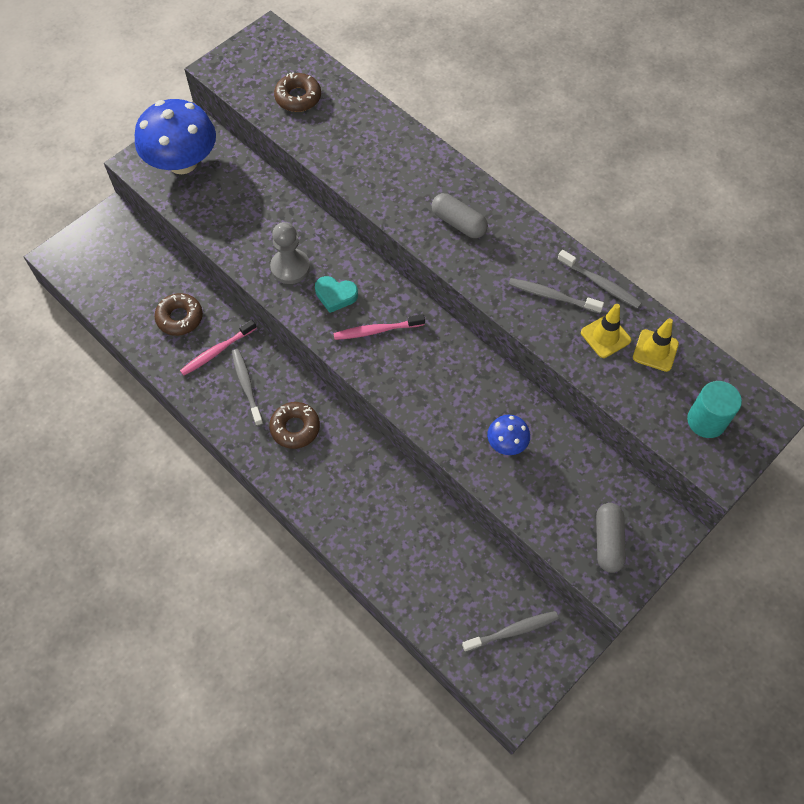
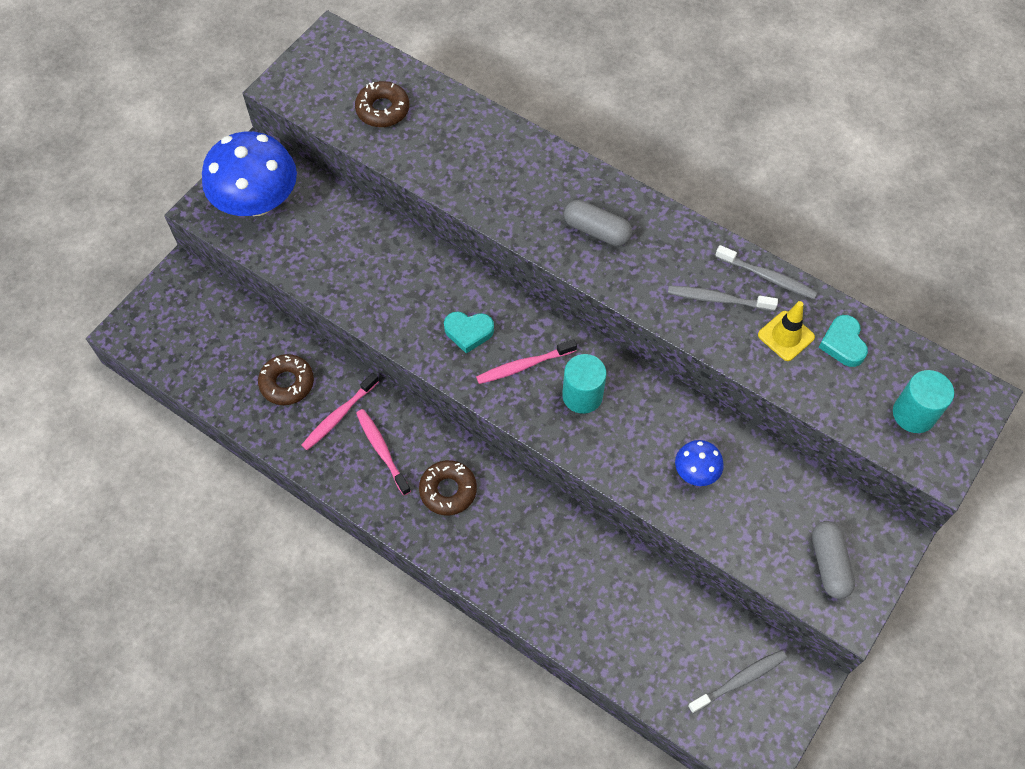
camera: 10 degrees left, 0 degrees up
(246, 386) = (382, 450): grey toothbrush -> pink toothbrush
(290, 267) = (410, 307): grey pawn -> none
(421, 363) = (582, 395): none -> turquoise cylinder
(655, 350) = (843, 343): yellow traffic cone -> turquoise heart

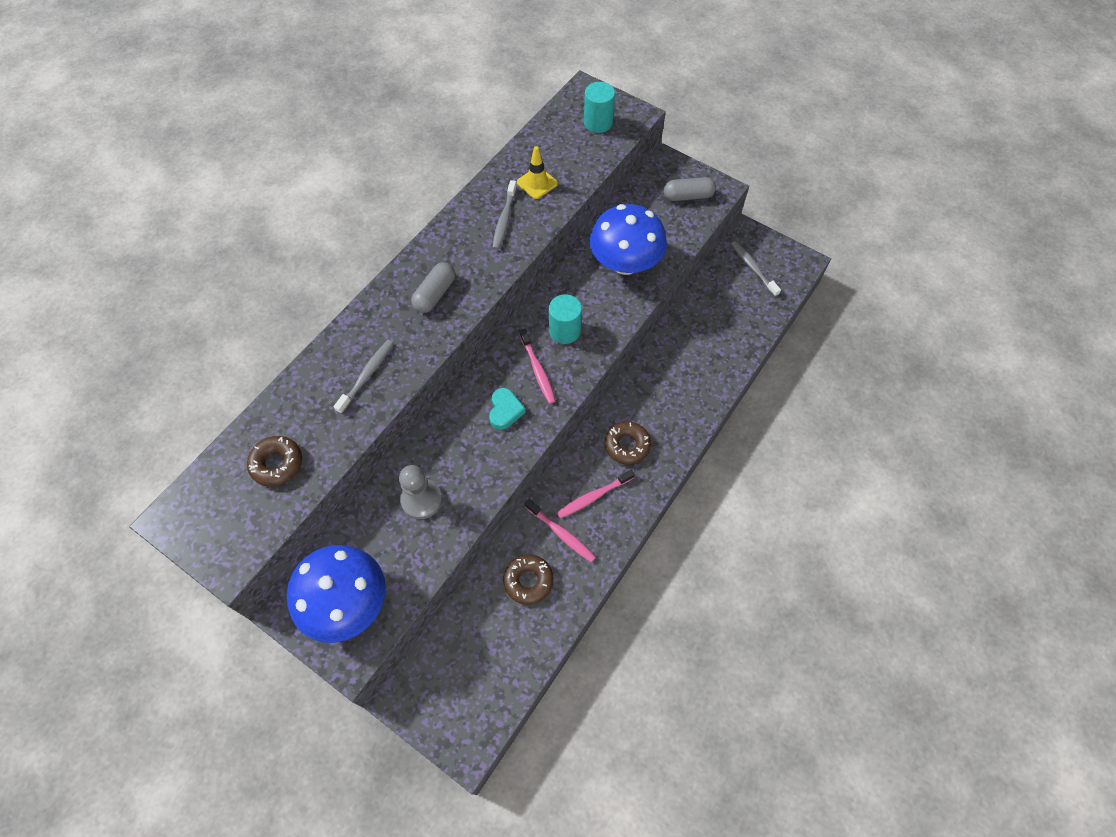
camera: 90 degrees left, 0 degrees up
(362, 256) = (421, 499): none -> grey pawn
(696, 471) = (625, 263): blue mushroom -> blue mushroom, size x2.16
(767, 277) = (486, 189): grey toothbrush -> grey toothbrush (367, 375)
(843, 343) = (543, 153): turquoise heart -> none

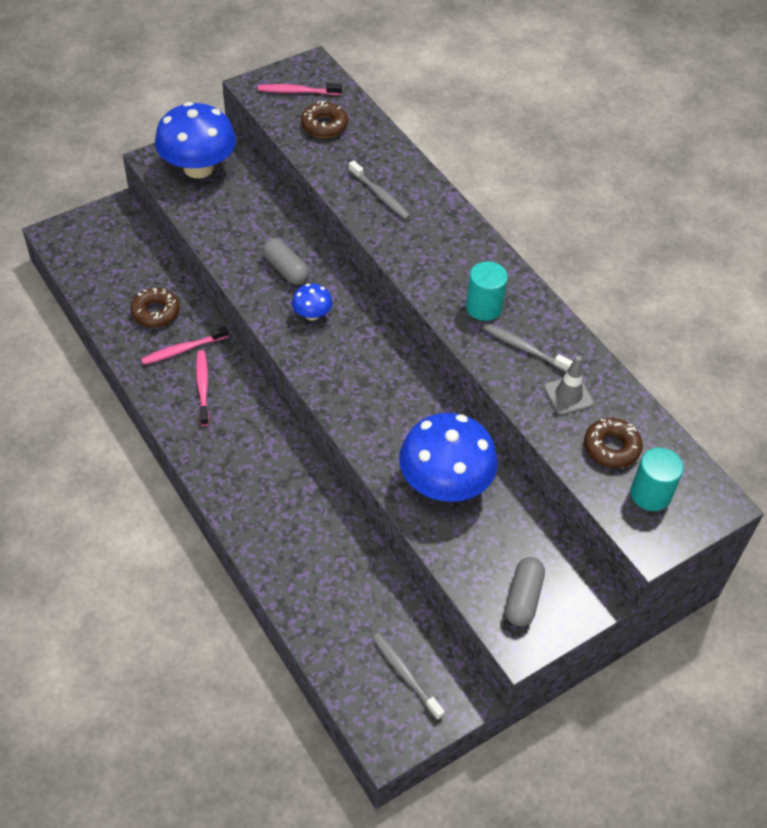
camera: 110 degrees right, 10 degrees down
(421, 499) = (258, 232): grey pawn -> none
(435, 294) = (449, 265): grey capsule -> grey capsule (286, 269)
(505, 411) = (312, 314): turquoise heart -> blue mushroom
(537, 183) = (568, 395): yellow traffic cone -> grey traffic cone
(538, 370) = (343, 354): pink toothbrush -> pink toothbrush (297, 92)
(564, 331) = (380, 393): turquoise cylinder -> turquoise cylinder (484, 307)
(627, 445) = (239, 435): brown donut -> brown donut (611, 447)
(753, 268) = (405, 674): grey toothbrush -> grey toothbrush turned 120 degrees counterclockwise

